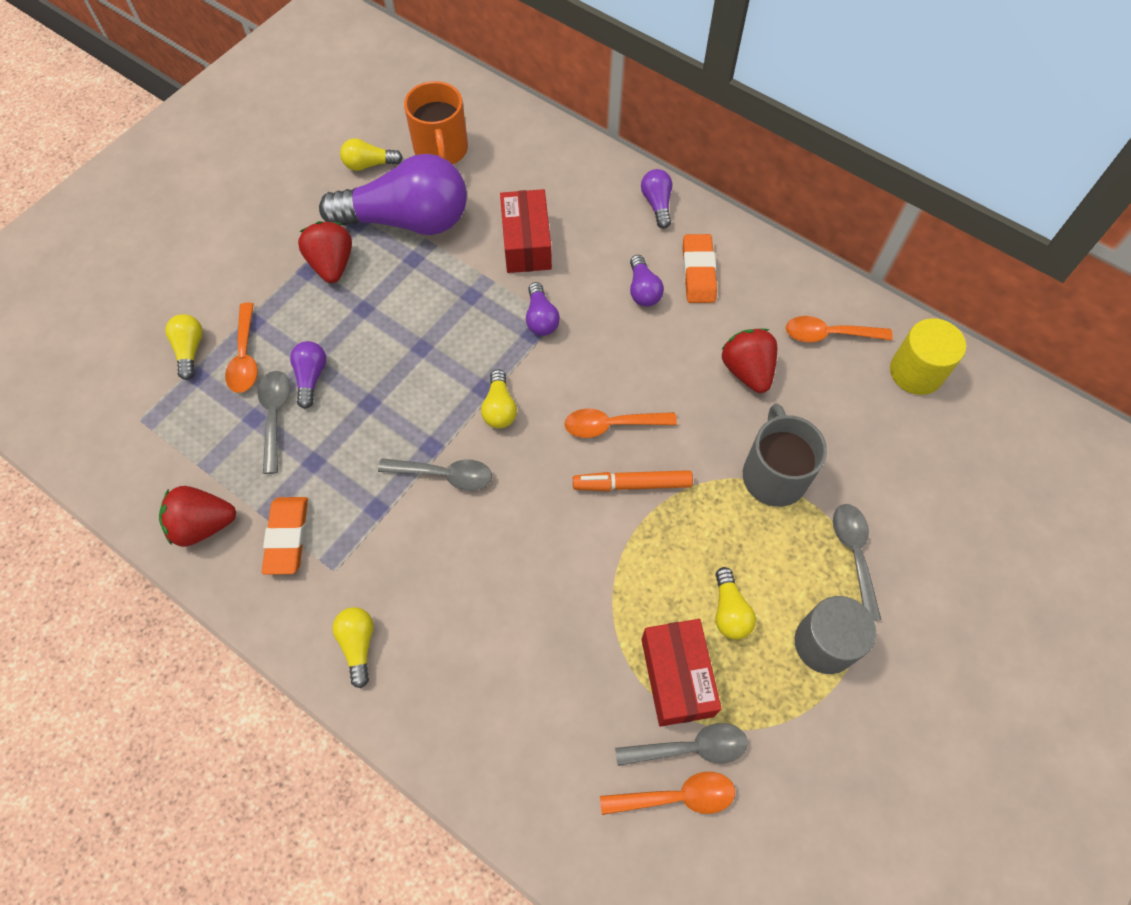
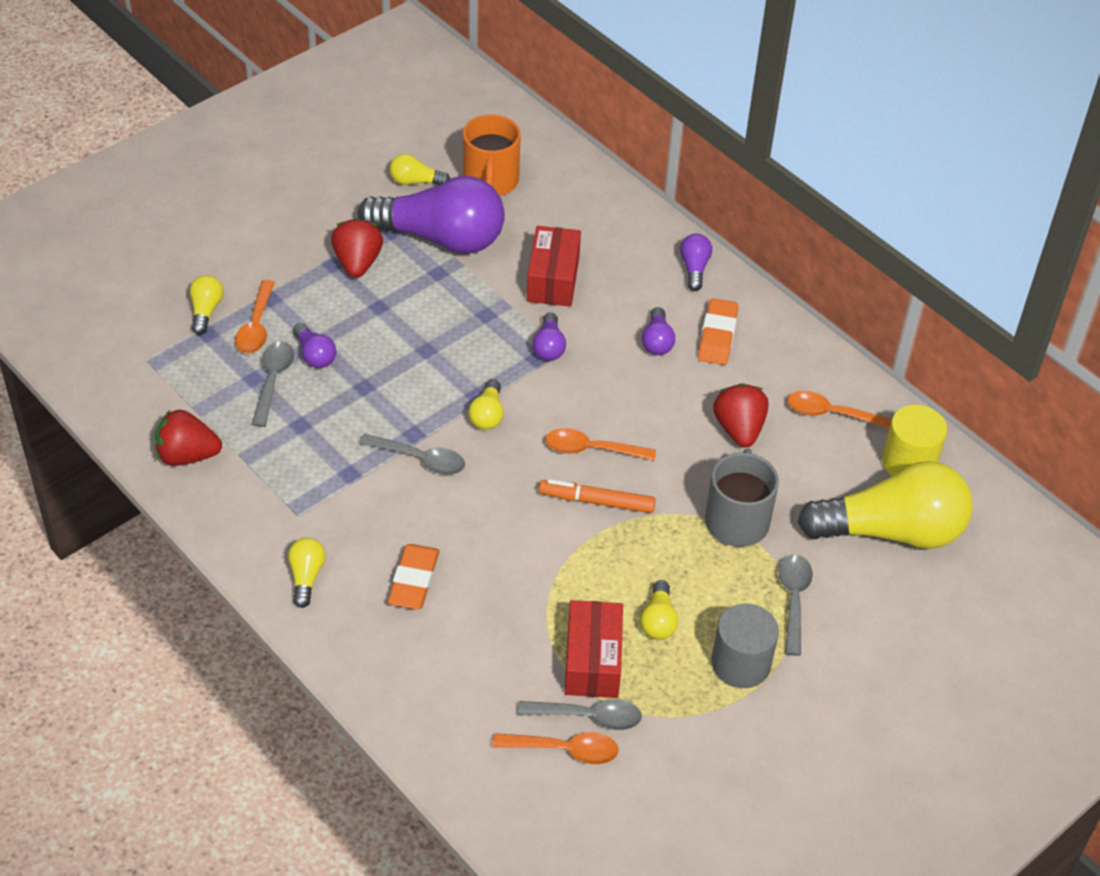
camera: 10 degrees right, 15 degrees down
(287, 537) = (261, 480): orange eraser -> orange eraser (413, 580)
(311, 377) = (314, 355): purple light bulb -> purple light bulb turned 135 degrees clockwise
(923, 453) = (891, 531): none -> yellow light bulb

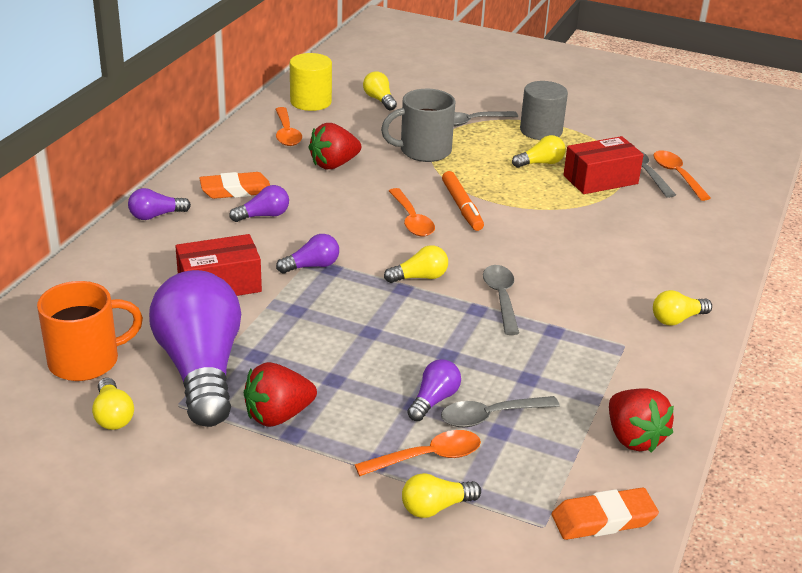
camera: 115 degrees left, 15 degrees down
(413, 580) = (621, 267): orange eraser -> orange eraser (603, 519)
(891, 531) = (379, 100): yellow light bulb -> yellow light bulb, size x0.42

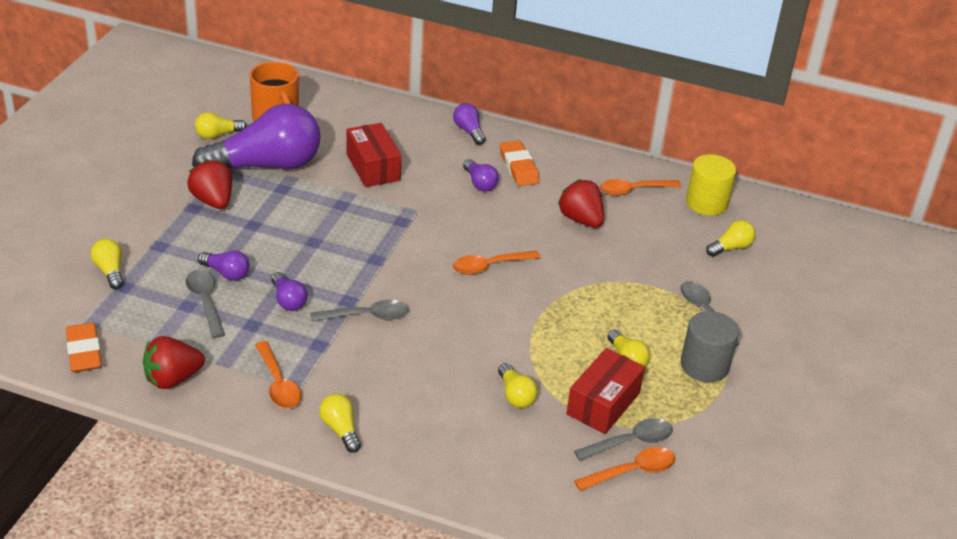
camera: 85 degrees right, 5 degrees up
(312, 266) = (405, 211): purple light bulb -> purple light bulb (288, 300)
(419, 277) = (394, 269): yellow light bulb -> yellow light bulb (515, 395)
(423, 151) = (626, 276): grey mug -> none
(428, 457) = (162, 269): orange spoon -> orange spoon (278, 384)
(462, 207) = (521, 298): orange marker -> none
(600, 179) = (603, 404): red box -> red box turned 60 degrees clockwise

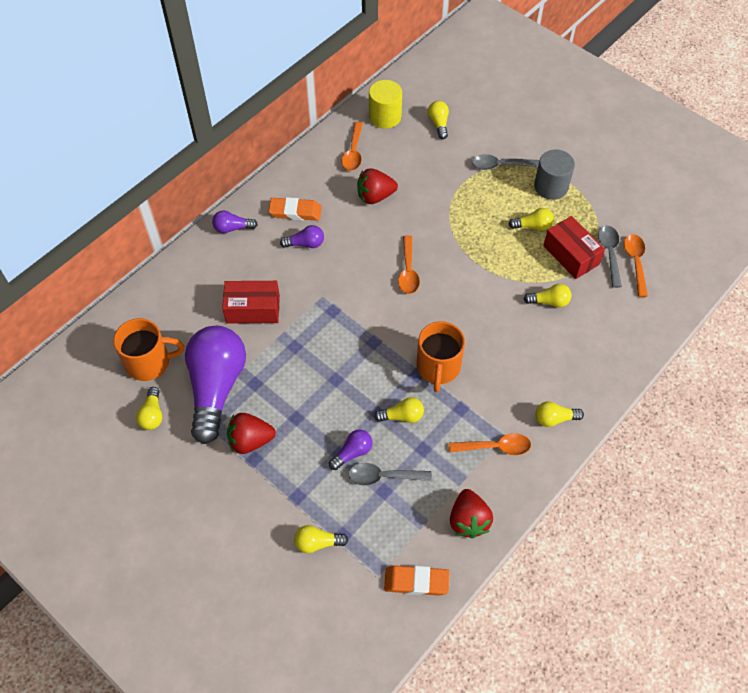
camera: 65 degrees left, 20 degrees up
(288, 300) = (402, 416): purple light bulb -> yellow light bulb
(367, 316) = (438, 367): grey spoon -> orange mug

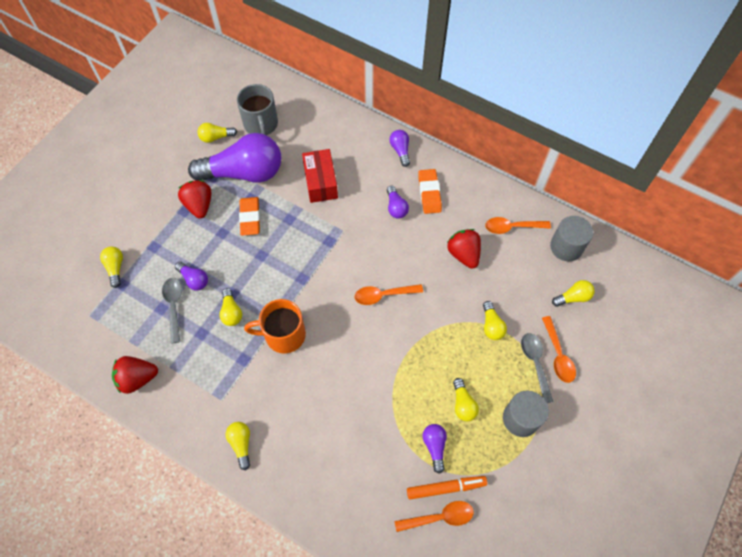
camera: 80 degrees right, 5 degrees up
(149, 362) = (261, 125): orange mug -> grey mug
(385, 117) = (566, 247): yellow cylinder -> grey cylinder
(416, 582) = (84, 344): orange eraser -> orange eraser (250, 218)
(495, 447) = (208, 393): orange spoon -> orange spoon (558, 355)
(549, 301) = (372, 428): yellow light bulb -> yellow light bulb (491, 325)
(571, 255) = (434, 446): red box -> purple light bulb
(609, 253) = (445, 488): grey spoon -> orange marker

